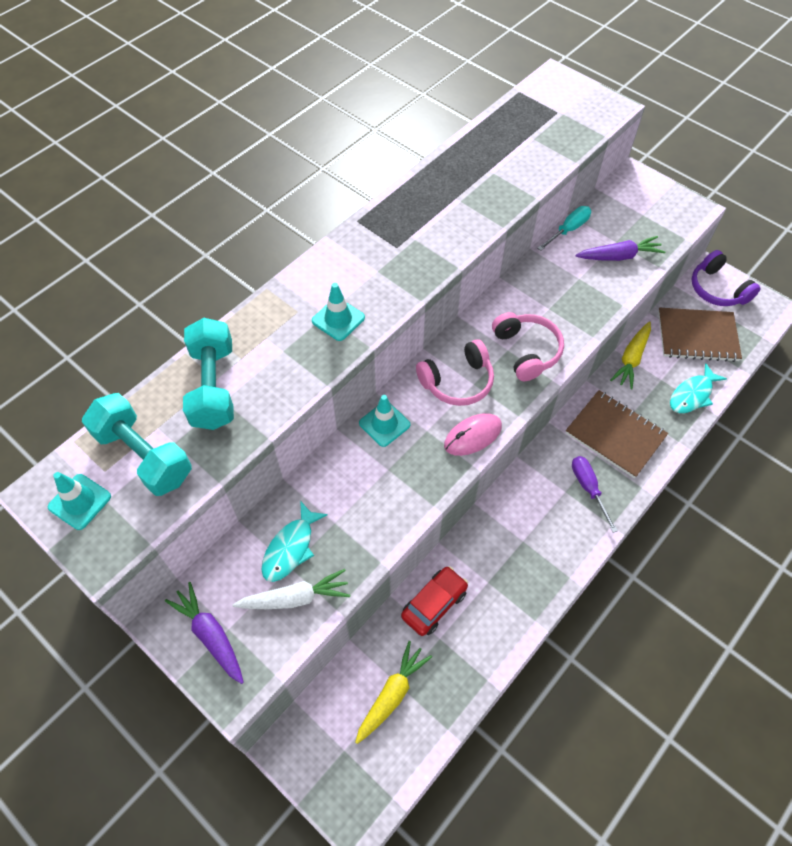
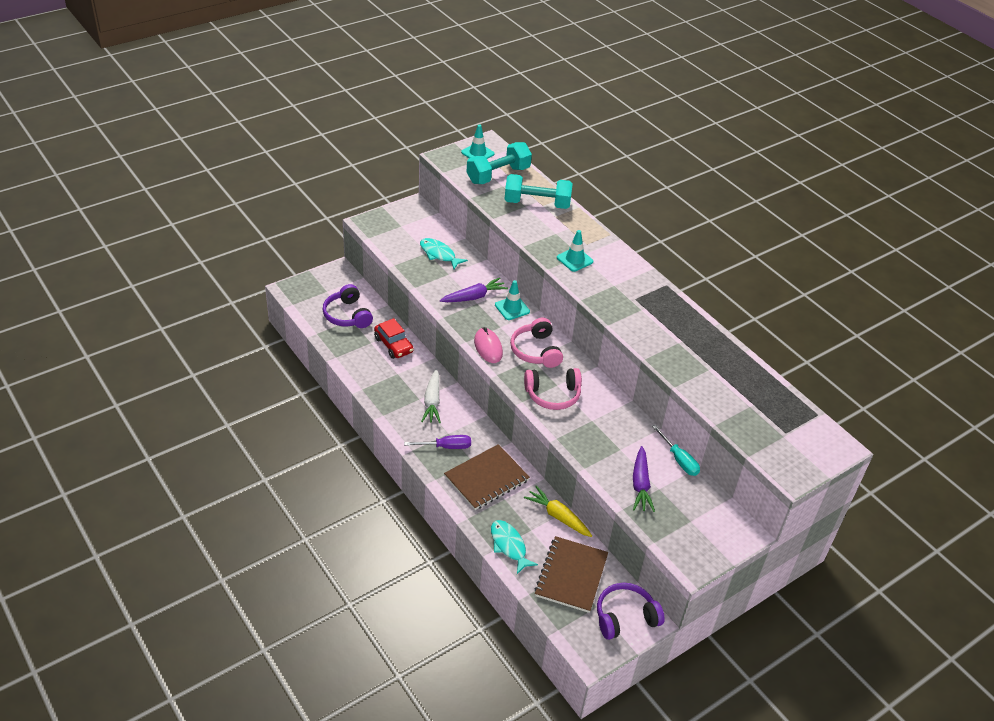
camera: 100 degrees right, 15 degrees down
(210, 635) = (400, 219): purple carrot -> purple carrot (474, 297)
(295, 598) = (408, 251): white carrot -> white carrot (432, 401)
(392, 694) = (347, 315): yellow carrot -> purple headphones

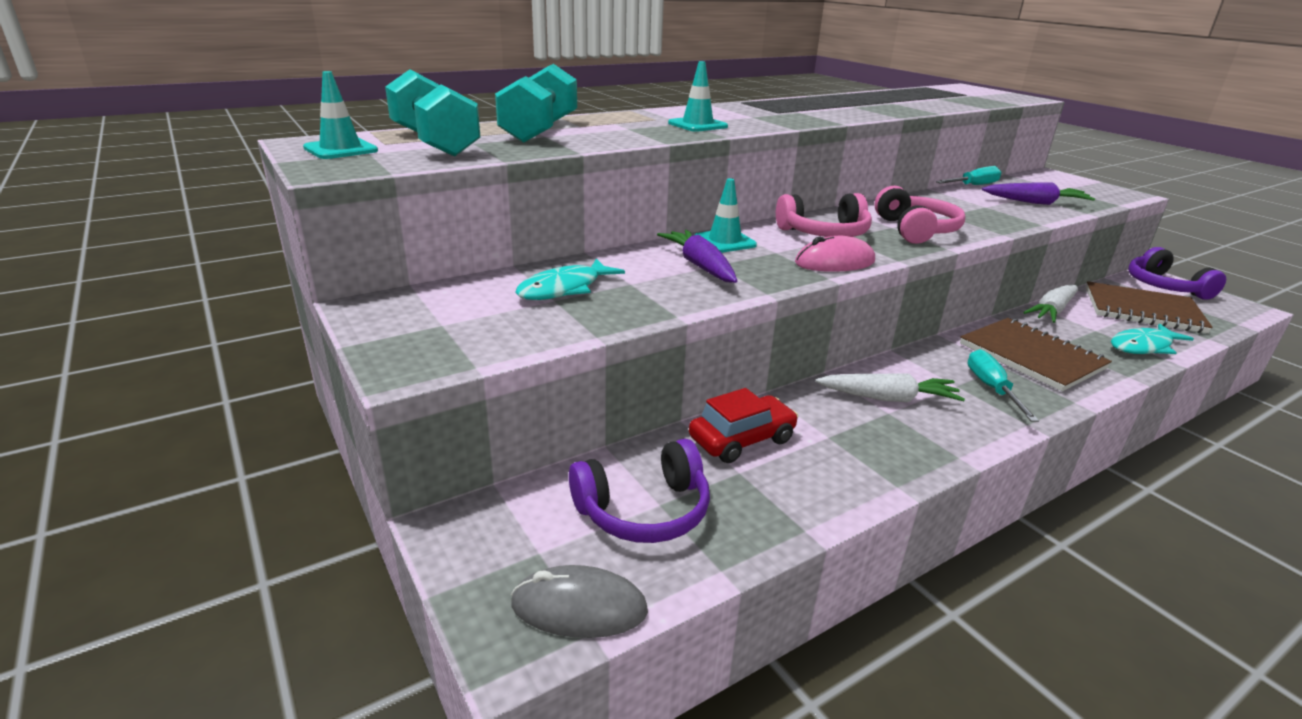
camera: 85 degrees left, 15 degrees down
(302, 301) = (579, 607): none -> grey mouse
(446, 447) = (991, 388): purple screwdriver -> turquoise screwdriver
(558, 516) = (1052, 311): yellow carrot -> white carrot

